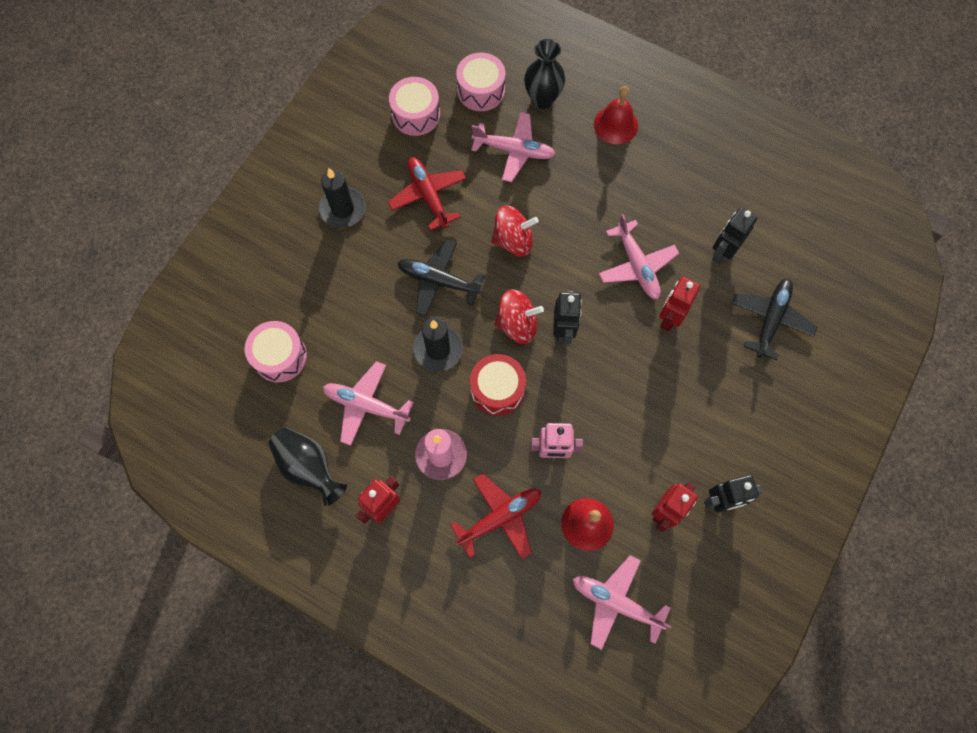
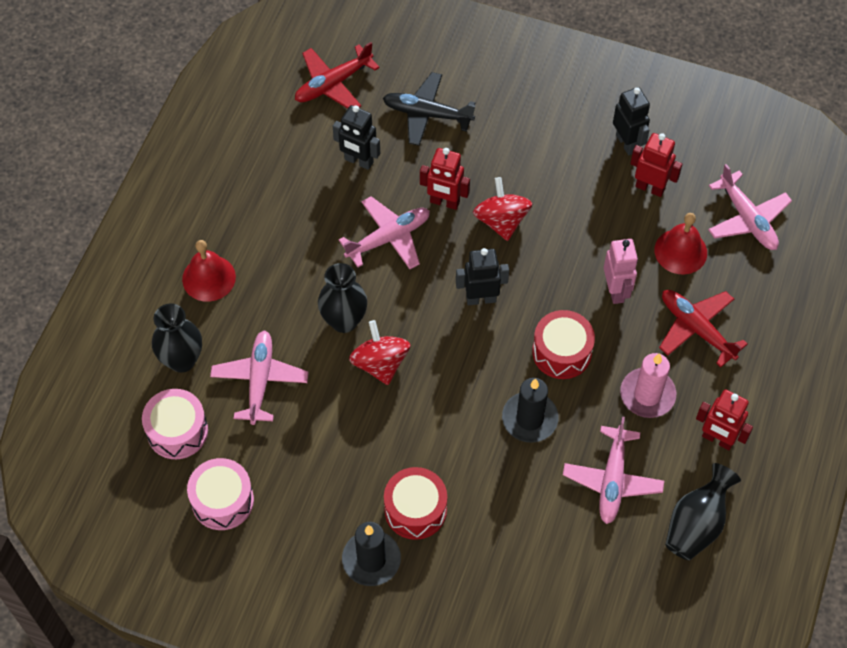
camera: 100 degrees left, 10 degrees down
(280, 356) = (577, 587): pink drum -> none
(376, 247) = (415, 510): none -> red drum
(428, 195) = (336, 465): red plane -> red plane (333, 84)
(438, 281) = (446, 433): black plane -> none
(517, 324) = (482, 344): red spinning top -> red spinning top (501, 221)
(559, 219) = (344, 321): none -> black vase
(615, 602) = (747, 219): pink plane -> pink plane turned 45 degrees counterclockwise

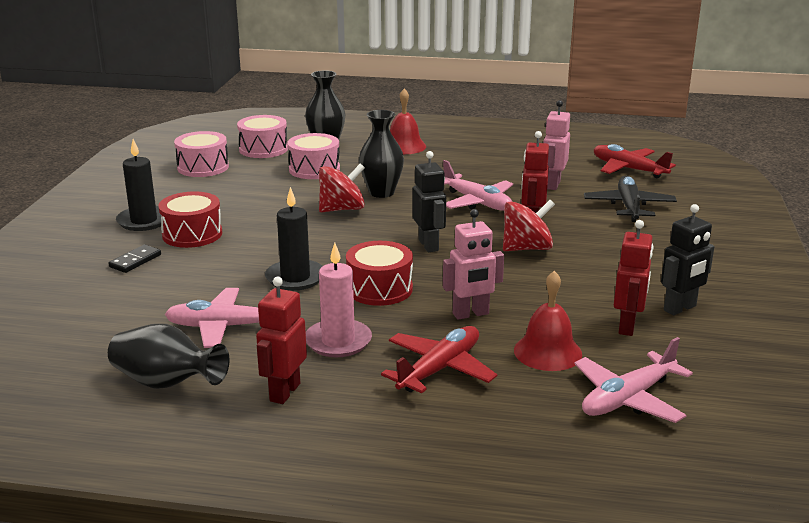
camera: 80 degrees right, 35 degrees down
(260, 380) = (314, 169): pink plane -> pink drum
(358, 161) = (553, 185): black robot -> pink robot
(469, 562) = (135, 261): none -> black domino

